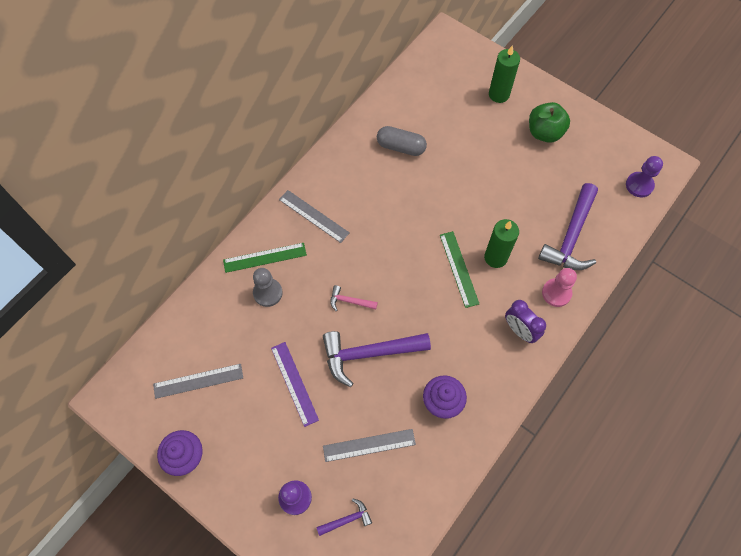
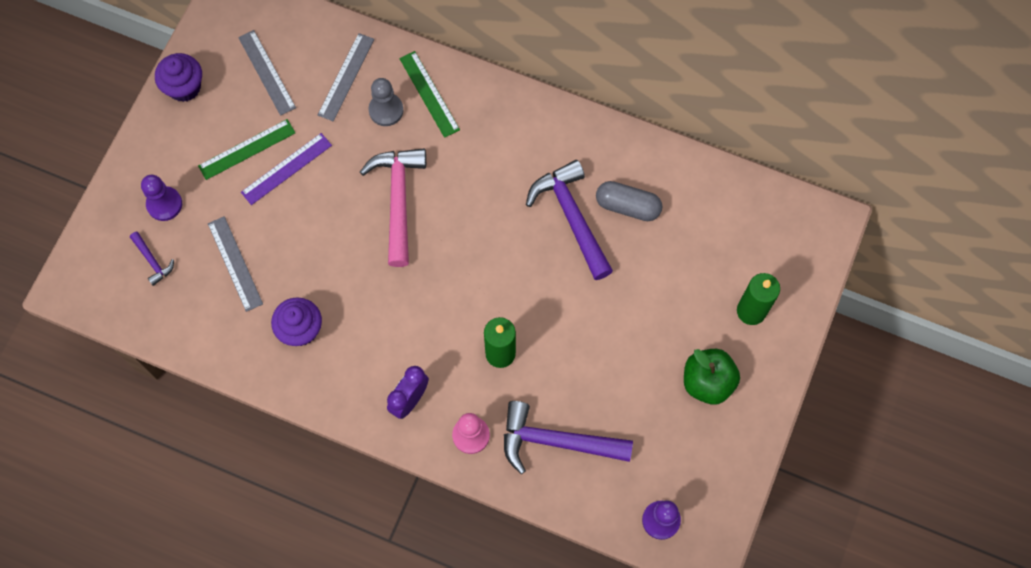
camera: 75 degrees right, 5 degrees up
(313, 216) = (498, 131): grey ruler -> grey ruler (346, 77)
(350, 301) = (398, 200): pink hammer -> pink hammer, size x2.14
(369, 354) = (339, 237): purple hammer -> purple hammer (572, 217)
(401, 147) = (627, 206): grey capsule -> grey capsule turned 75 degrees counterclockwise
(459, 269) = (473, 313): green ruler -> green ruler (247, 149)

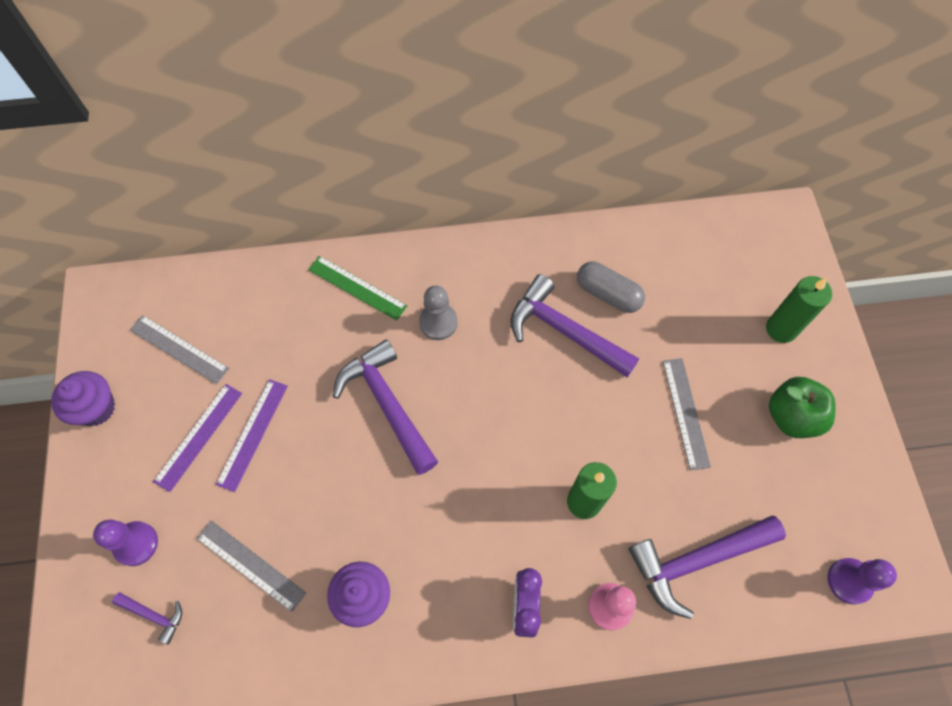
camera: 30 degrees left, 5 degrees down
(247, 149) = (199, 436): green ruler -> purple ruler
(346, 77) = (264, 313): grey ruler -> grey ruler (685, 412)
(386, 110) = (323, 324): grey pawn -> grey pawn (438, 322)
(398, 200) = (387, 404): pink hammer -> purple hammer
(627, 206) = (608, 294): grey capsule -> grey capsule turned 45 degrees clockwise

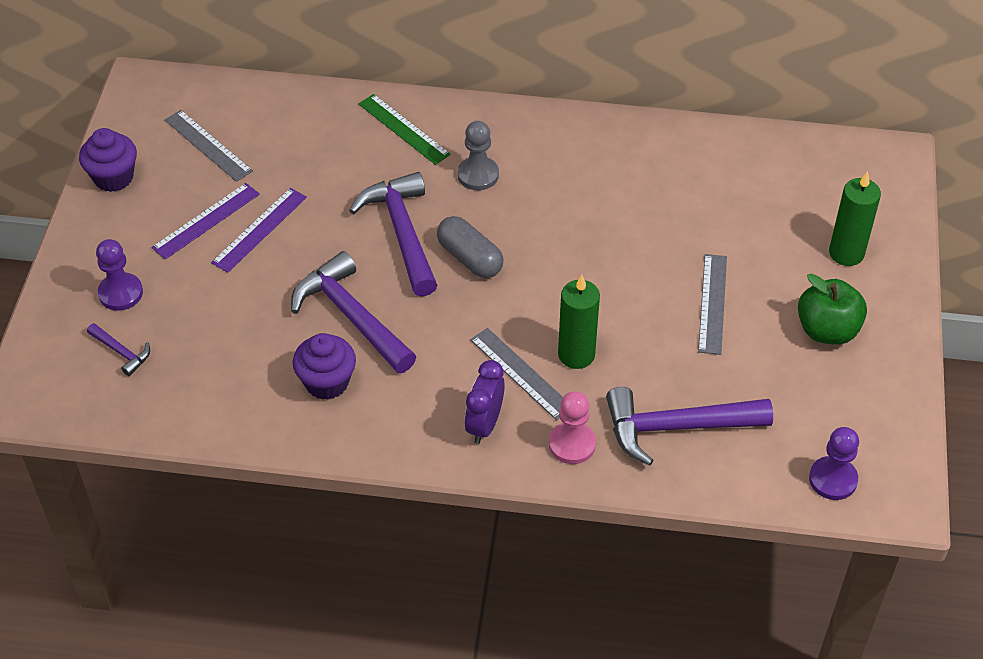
camera: 15 degrees right, 15 degrees down
(250, 565) = (225, 333): grey ruler -> grey ruler (521, 373)
(564, 331) = (608, 208): purple hammer -> purple hammer (352, 316)
(608, 294) = (667, 185): grey capsule -> grey capsule (470, 258)

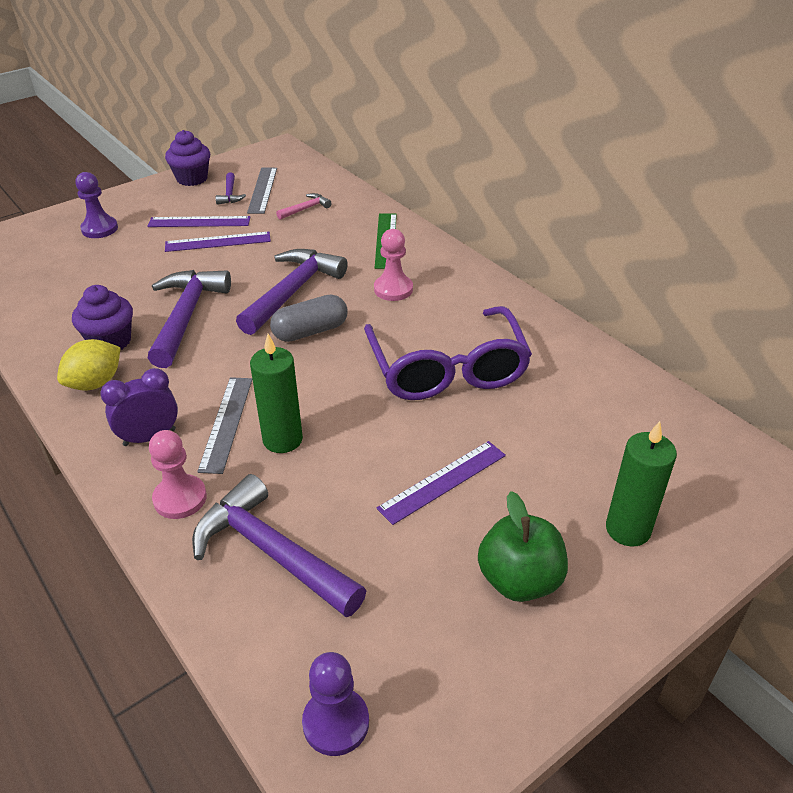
camera: 45 degrees right, 10 degrees down
(121, 352) = (48, 255): purple hammer -> purple hammer (230, 194)
(283, 141) = (306, 209): none -> pink hammer
(375, 421) = (95, 383): none -> yellow lemon
(470, 258) = (310, 331): grey capsule -> grey capsule turned 60 degrees clockwise
(478, 175) = (393, 289): grey pawn -> pink pawn
(610, 218) = (447, 369): none -> purple glasses
(712, 303) = (443, 481): grey ruler -> purple ruler

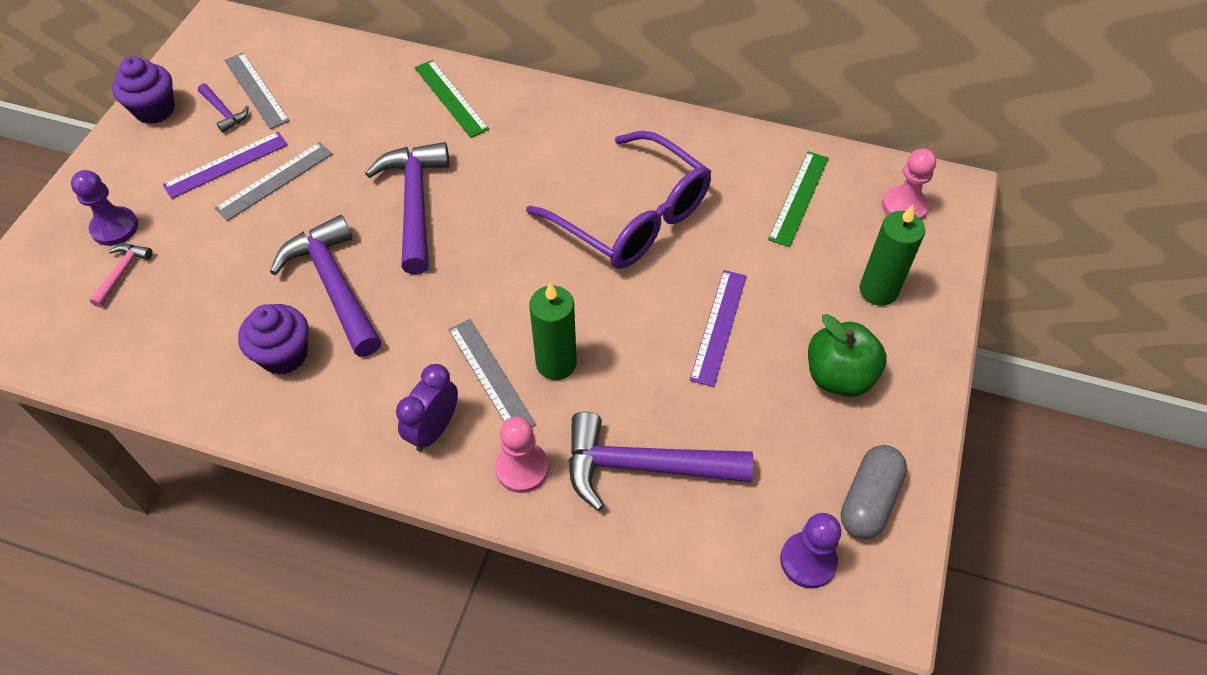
camera: 35 degrees left, 15 degrees up
(95, 383) = (319, 407): yellow lemon -> none
(218, 242) = (275, 181): purple ruler -> grey ruler
(306, 209) = (330, 95): pink hammer -> pink hammer (122, 273)
(310, 331) = (475, 240): grey capsule -> grey capsule (869, 500)
(393, 289) = (510, 154): pink pawn -> pink pawn (904, 206)
(613, 420) = (799, 198): none -> green ruler

